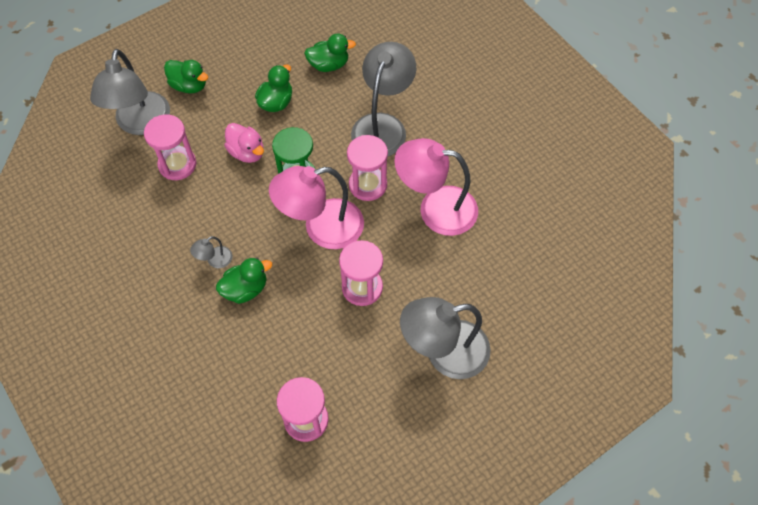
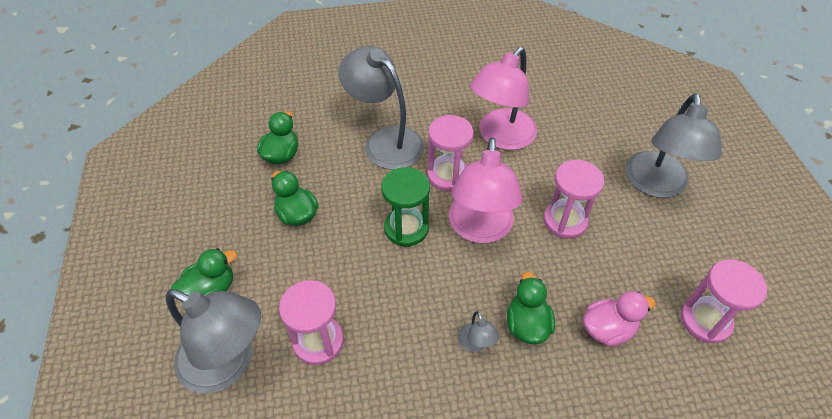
camera: 65 degrees left, 10 degrees down
(247, 152) = (346, 263): pink duck -> pink duck (607, 329)

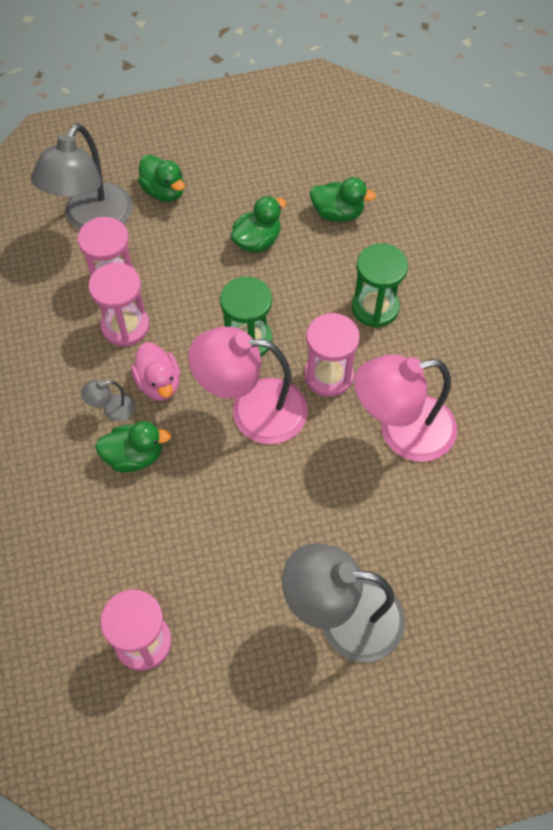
camera: 85 degrees right, 10 degrees up
(385, 141) = (375, 307): grey lamp -> green hourglass
(500, 137) = (401, 432): pink lamp -> pink lamp turned 45 degrees counterclockwise
(565, 221) = (273, 501): pink hourglass -> pink hourglass (125, 326)
(607, 329) = (130, 535): pink duck -> pink duck (159, 383)

